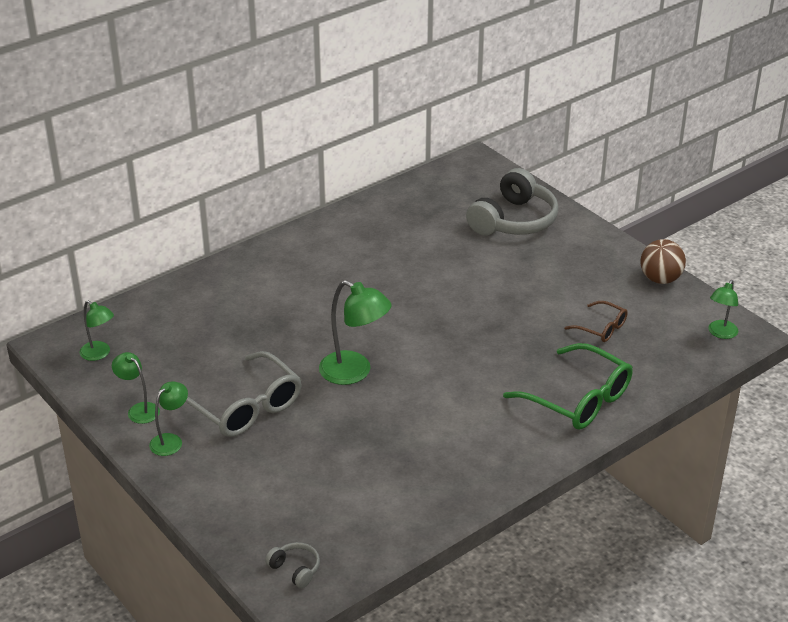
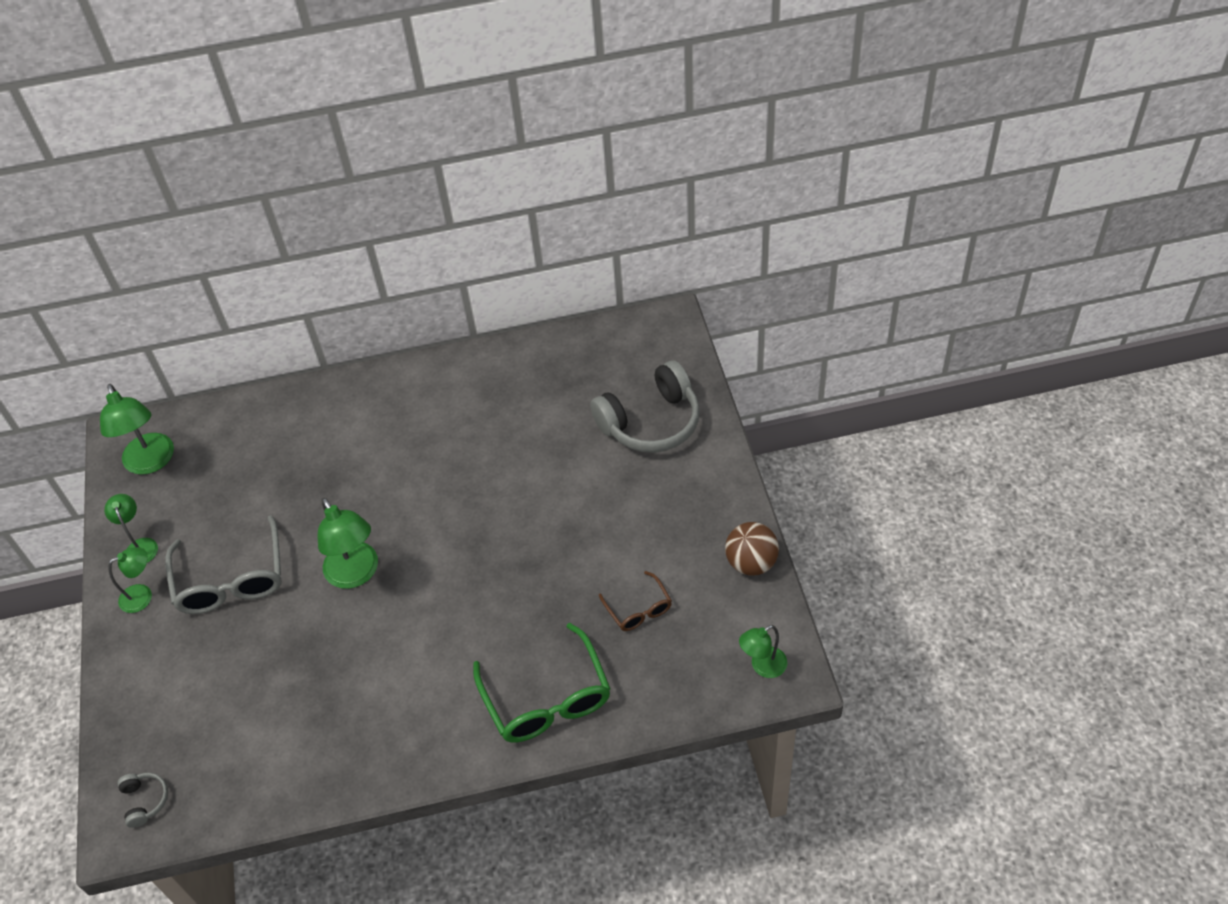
camera: 30 degrees right, 15 degrees up
(99, 354) = (151, 462): green lamp -> green lamp, size x1.68

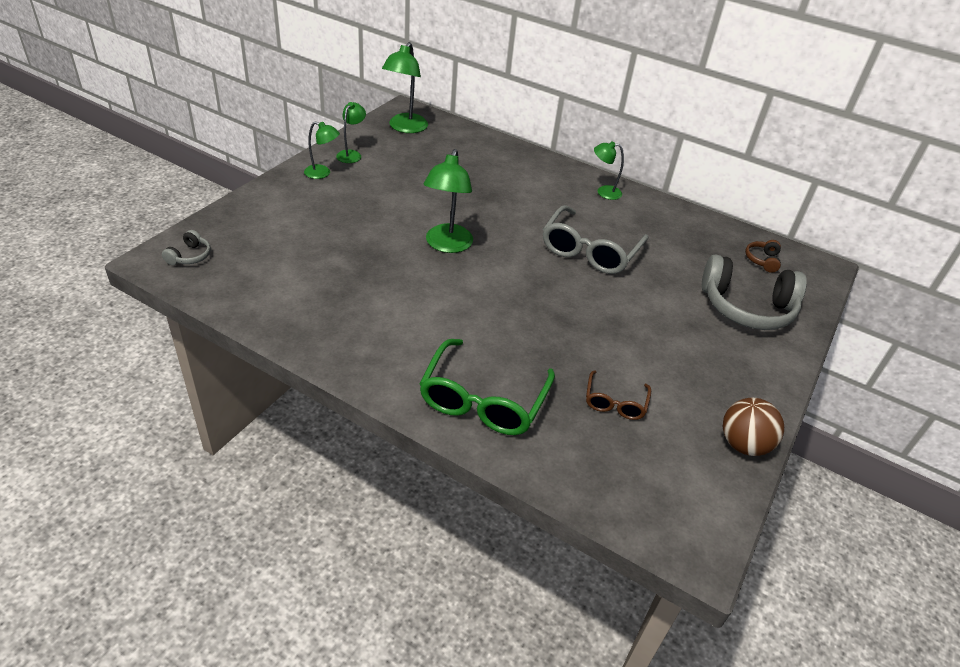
camera: 35 degrees right, 10 degrees down
(231, 579) = (375, 198): grey glasses -> grey glasses (590, 251)
(621, 355) = (762, 260): none -> brown headphones
(762, 666) = (679, 520): green lamp -> green lamp (603, 192)

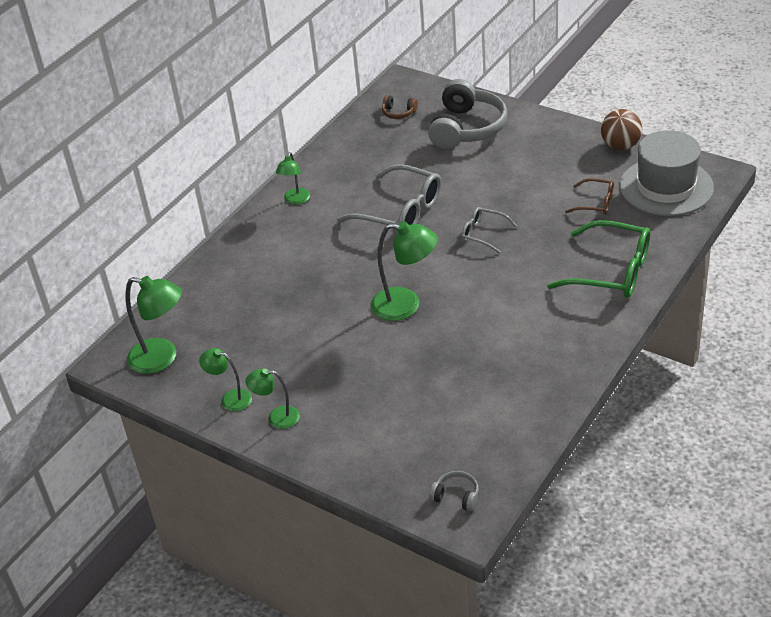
camera: 80 degrees left, 0 degrees up
(322, 173) = (277, 417): green lamp -> green lamp turned 105 degrees counterclockwise
(554, 303) = (483, 234): none -> grey glasses
(656, 481) = (666, 187): none -> grey hat

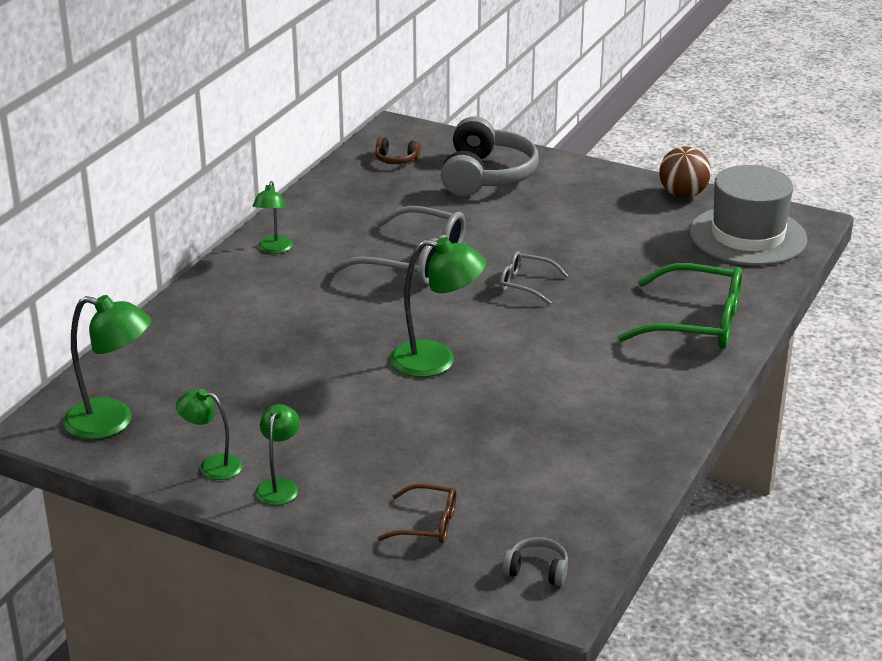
camera: 10 degrees left, 10 degrees down
(277, 417) = (279, 486): green lamp -> green lamp turned 105 degrees clockwise
(595, 203) = (663, 252): brown glasses -> brown glasses (427, 524)

